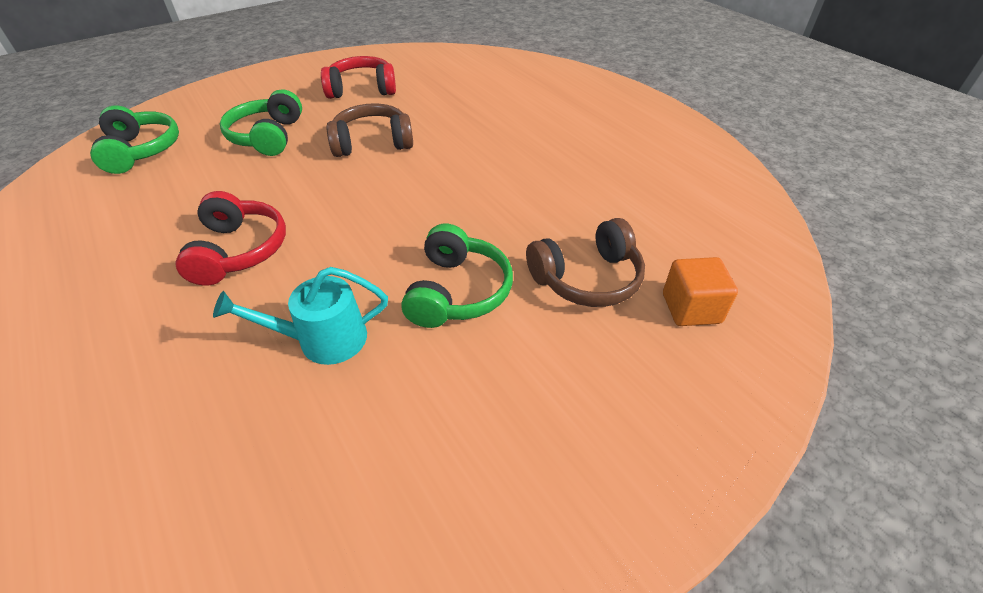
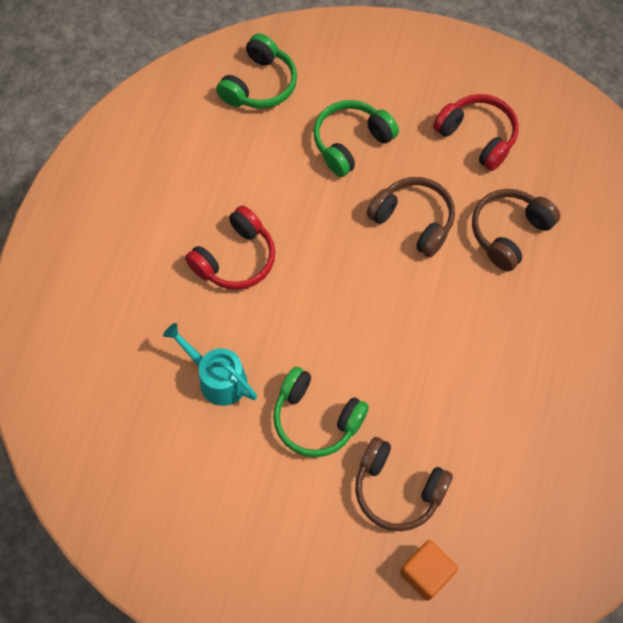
camera: 50 degrees right, 20 degrees up
(446, 112) = (509, 233): none -> brown headphones
(457, 291) = (316, 419): green headphones -> green headphones turned 60 degrees clockwise

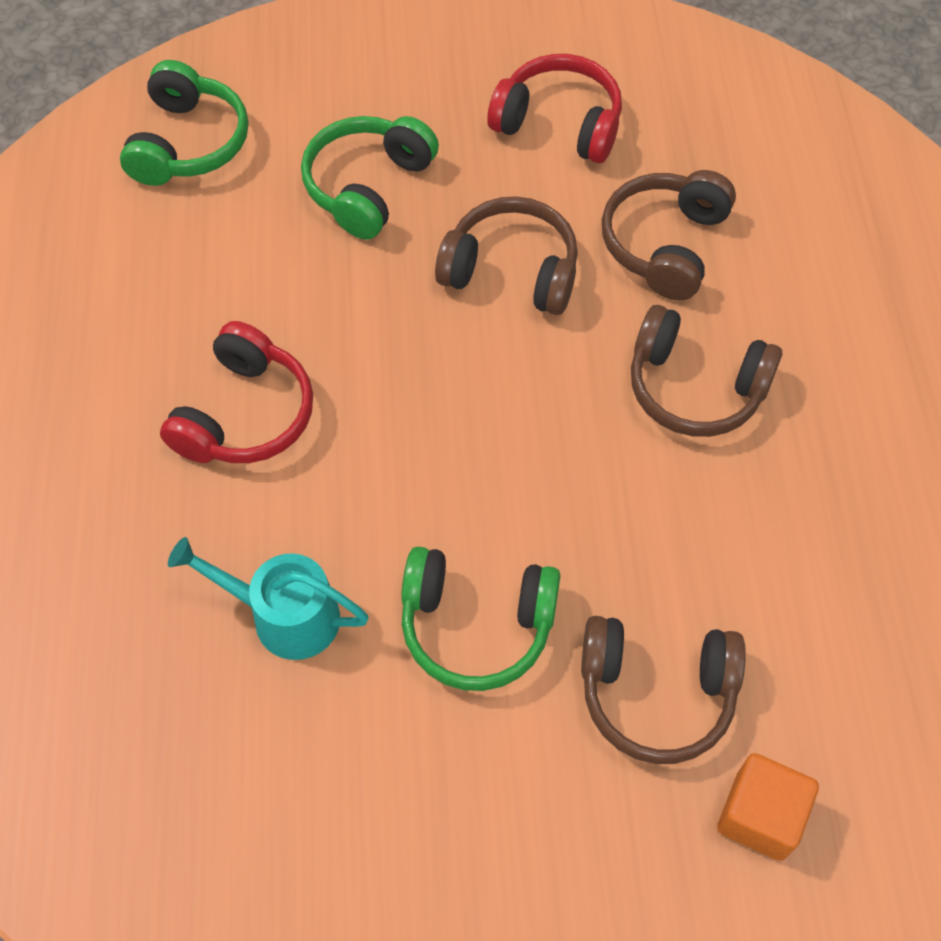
camera: 20 degrees left, 5 degrees down
(490, 325) = (695, 387): none -> brown headphones

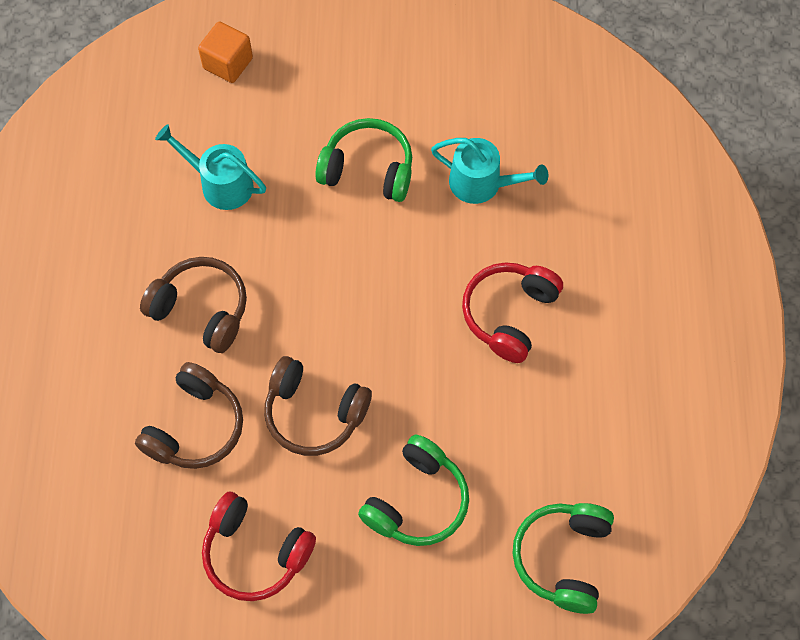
camera: 175 degrees left, 5 degrees up
(656, 694) = (270, 125): brown headphones -> none
(715, 580) = (220, 184): none -> turquoise watering can

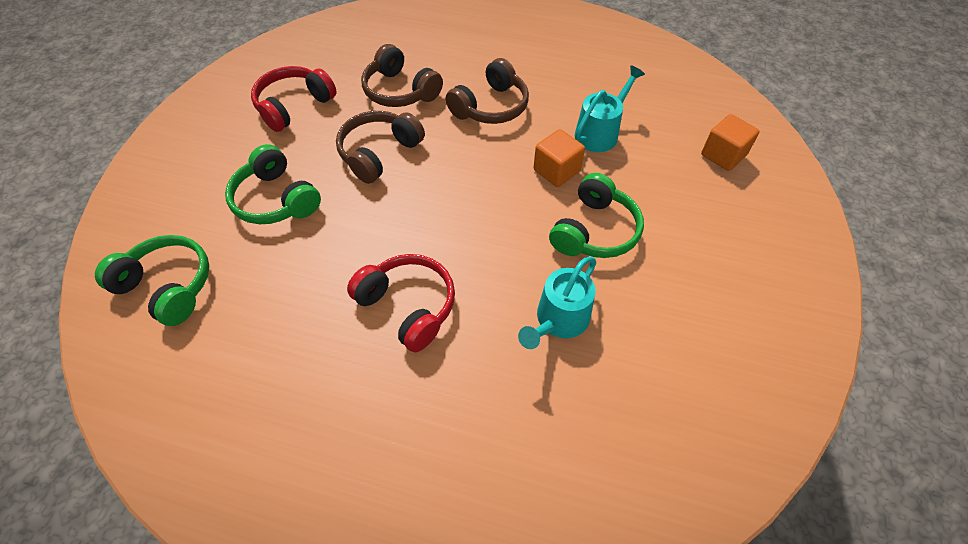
camera: 105 degrees right, 10 degrees down
(293, 218) = (556, 171): none -> orange cube

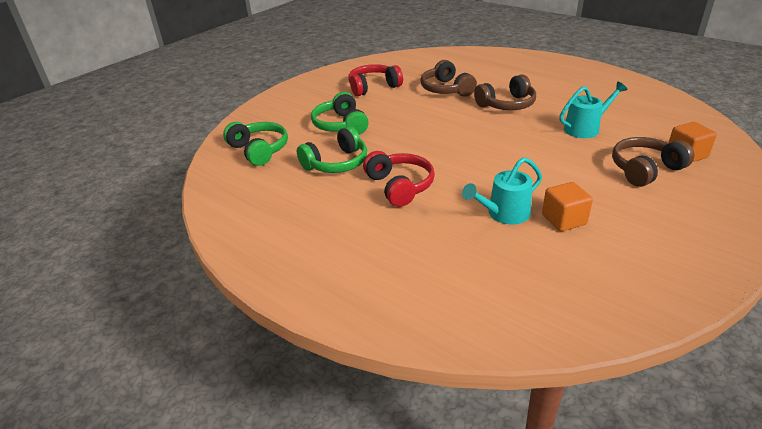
camera: 25 degrees right, 20 degrees down
(379, 153) = (417, 115): brown headphones -> brown headphones (645, 169)
(556, 171) = (540, 142): orange cube -> orange cube (564, 219)
(594, 231) = (555, 175): green headphones -> green headphones (336, 163)

